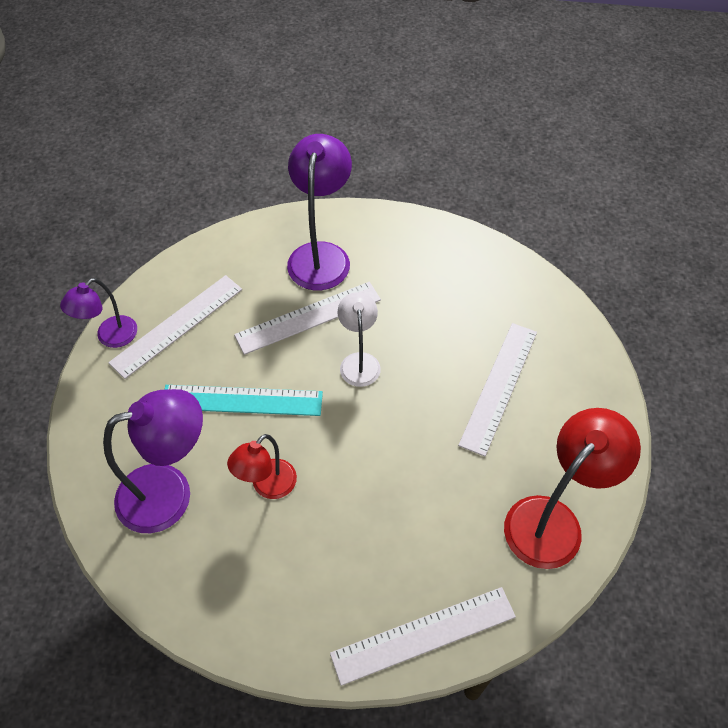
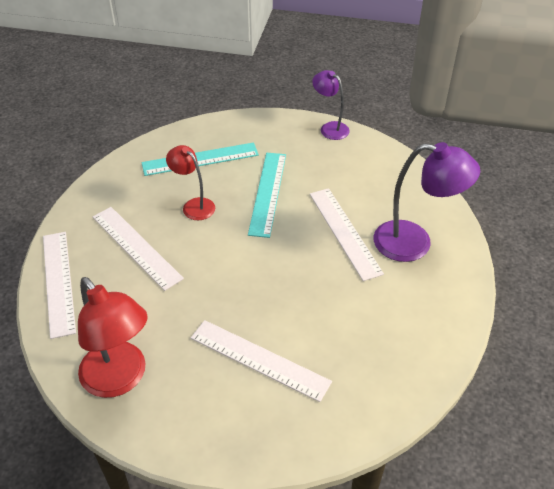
camera: 95 degrees right, 10 degrees down
(170, 492) = (200, 159): purple lamp -> turquoise ruler
(177, 325) = (339, 159): white ruler -> white ruler (136, 247)
(359, 361) = (296, 262): white lamp -> none

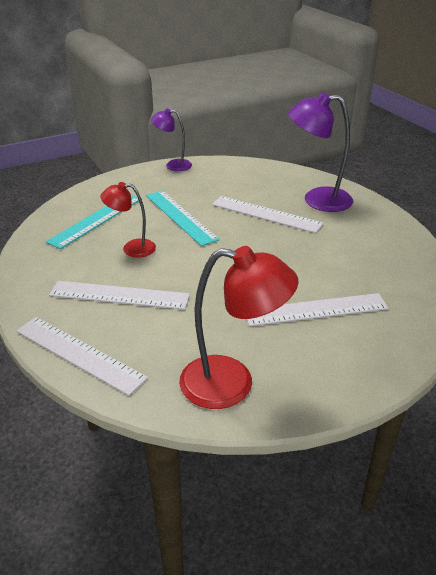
camera: 40 degrees left, 10 degrees down
(414, 243) = (317, 200): purple lamp -> purple lamp turned 150 degrees counterclockwise

